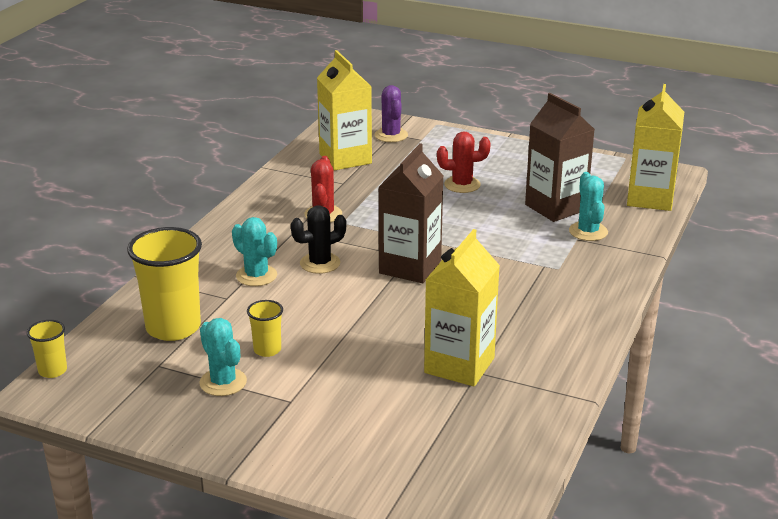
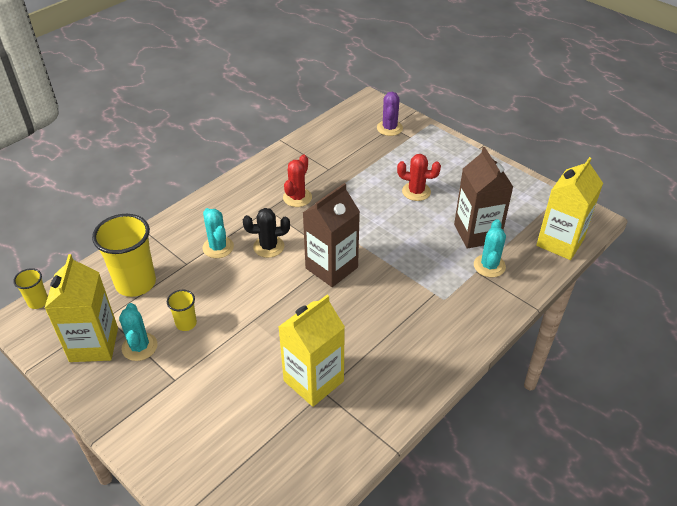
camera: 20 degrees right, 15 degrees up
(345, 159) = (343, 145): yellow carton -> yellow carton (94, 344)

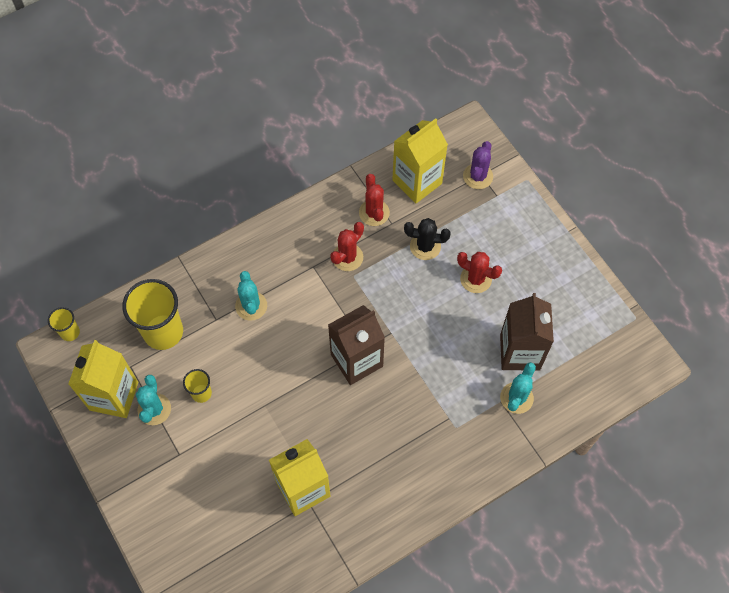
camera: 15 degrees right, 20 degrees up
(268, 247) = (301, 317): black cactus -> black cactus (425, 246)
(310, 165) = (374, 213): none -> red cactus
(560, 242) = (603, 386): yellow carton -> yellow carton (417, 182)

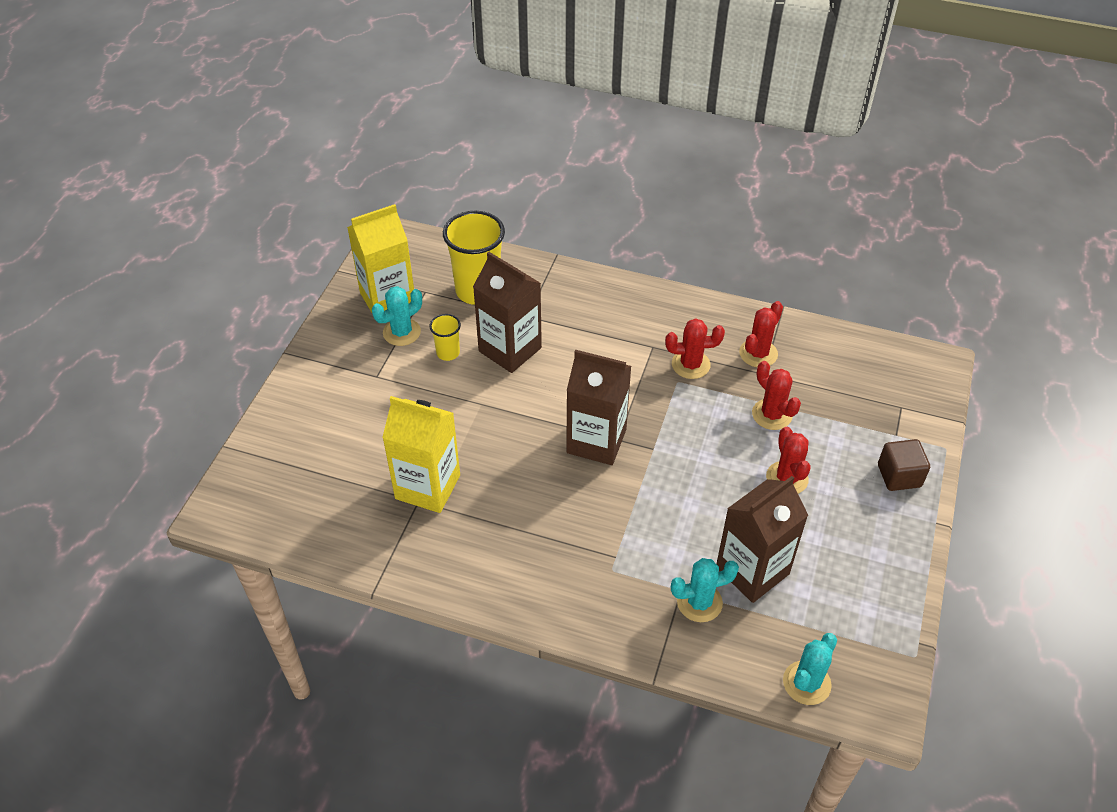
camera: 50 degrees right, 15 degrees down
(70, 332) = (416, 236): yellow cup -> none
(235, 352) = (510, 349): none -> brown carton
(251, 306) = (566, 330): turquoise cactus -> turquoise cactus (806, 683)
(417, 182) = (829, 363): yellow carton -> none
(425, 246) = (772, 414): black cactus -> red cactus
(478, 176) = (896, 405): purple cactus -> none
(524, 220) = (899, 476): none -> brown cube

